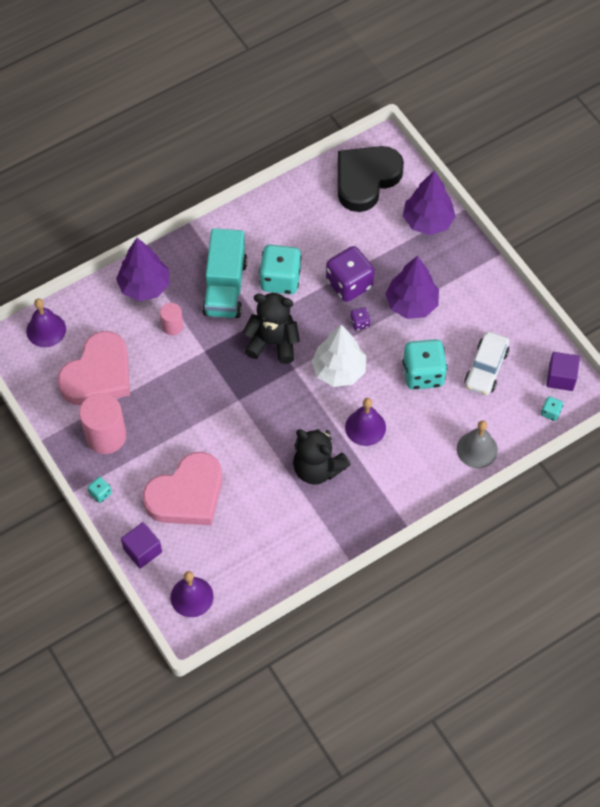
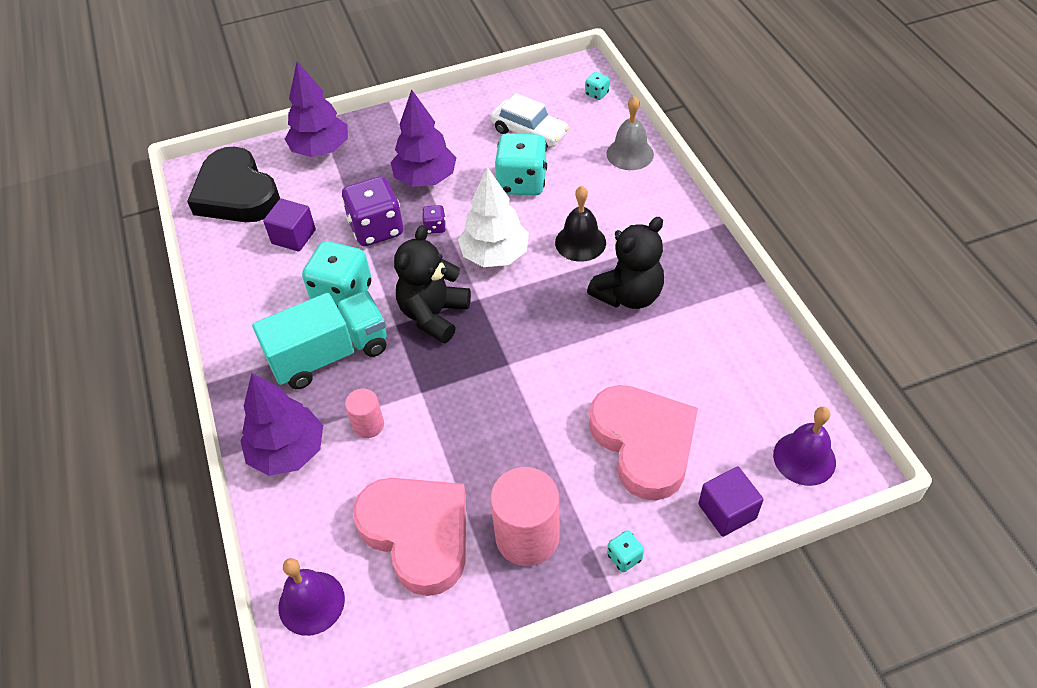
camera: 75 degrees left, 10 degrees down
(225, 287) = (330, 355): turquoise truck -> turquoise truck turned 45 degrees counterclockwise
(365, 427) = (580, 242): purple bell -> black bell
(561, 377) = (557, 81): purple cube -> purple cube (293, 236)

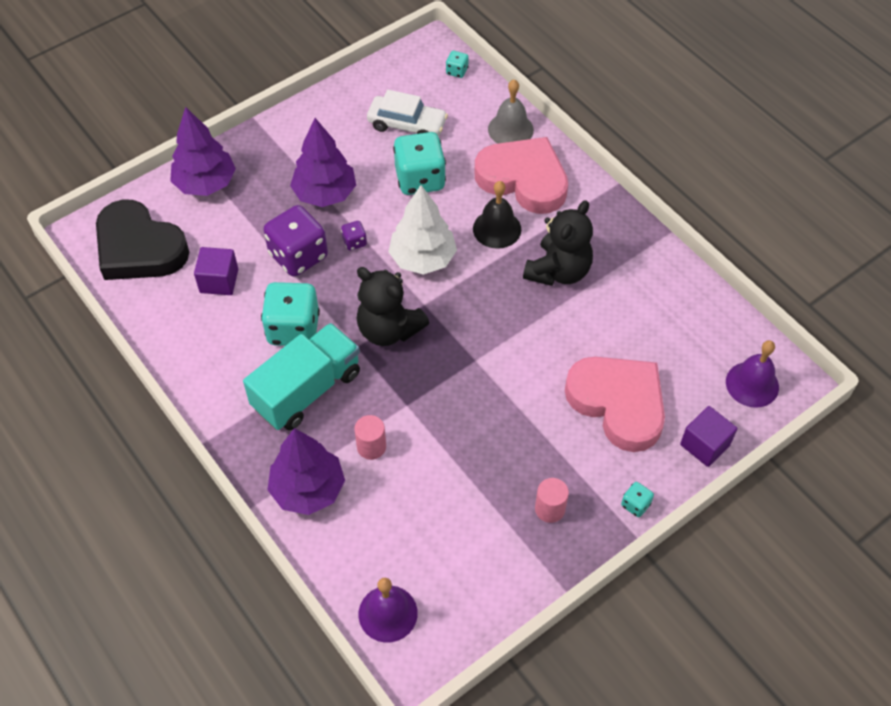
camera: 20 degrees left, 5 degrees up
(418, 534) = (456, 531): pink heart -> pink heart (523, 179)
(434, 315) = (389, 329): black teddy bear -> black teddy bear turned 60 degrees counterclockwise
(527, 537) = (550, 509): pink cylinder -> pink cylinder, size x0.54

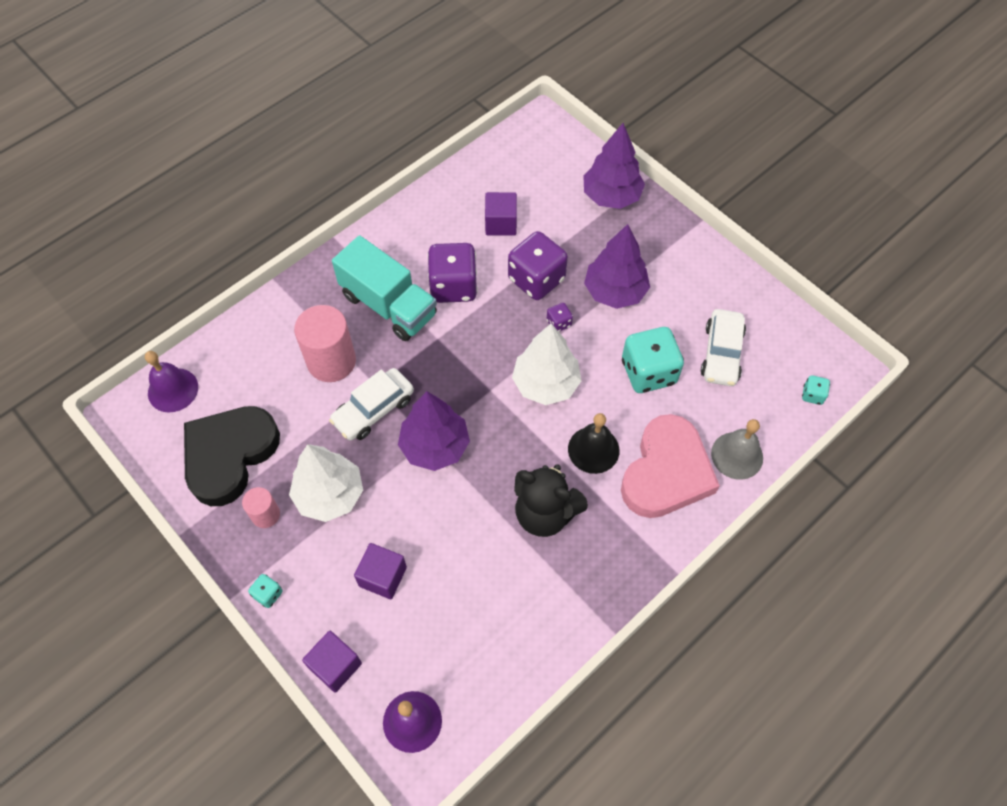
camera: 85 degrees right, 5 degrees up
(139, 248) = (530, 161): black heart -> black heart (229, 455)
(293, 328) = (453, 286): turquoise dice -> purple dice
(308, 489) = (290, 318): purple tree -> purple tree (435, 446)
(371, 447) = (331, 361): pink cylinder -> pink cylinder, size x1.85
(389, 329) = (458, 362): black teddy bear -> none
(436, 407) = (373, 410): none -> white car
(530, 449) = (330, 495): none -> white tree
(618, 404) = (383, 576): pink heart -> purple cube

